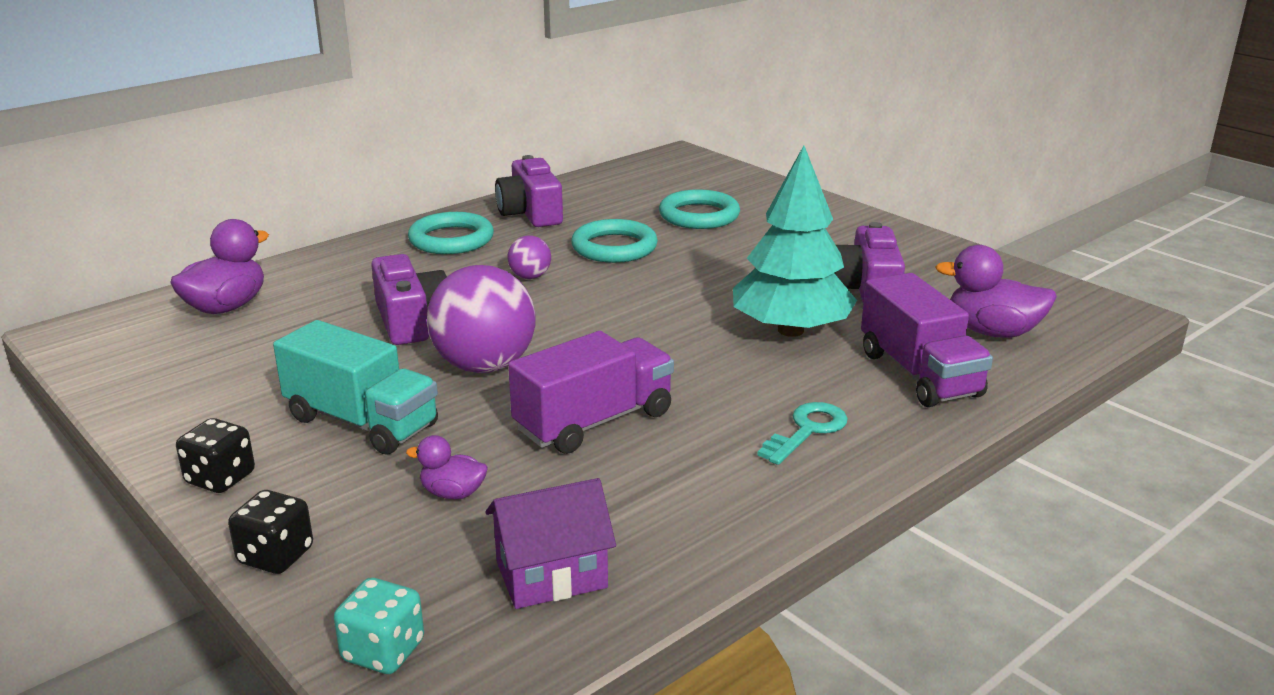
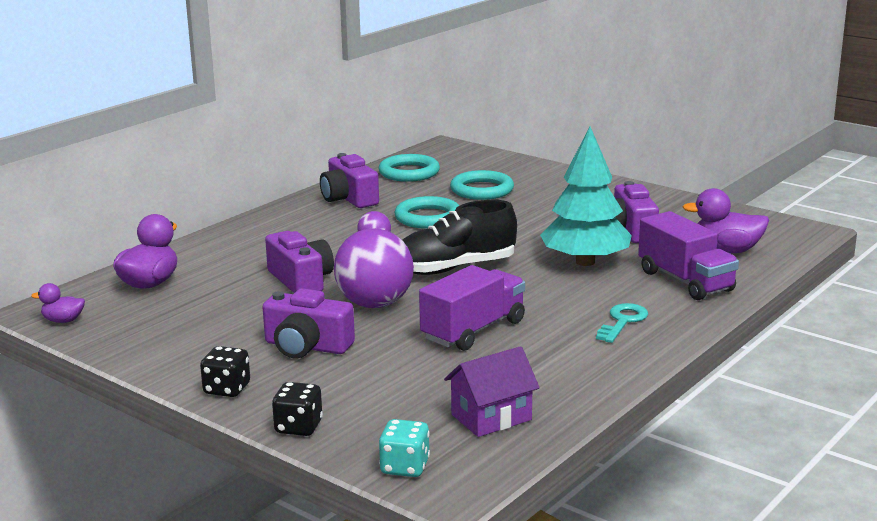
camera: 10 degrees left, 5 degrees down
(362, 422) = (306, 346): turquoise truck -> purple camera
(451, 239) = (297, 222): turquoise ring -> turquoise ring (409, 172)
(453, 493) = (398, 381): purple duck -> purple duck (63, 320)
(614, 323) = (455, 268): none -> black shoe

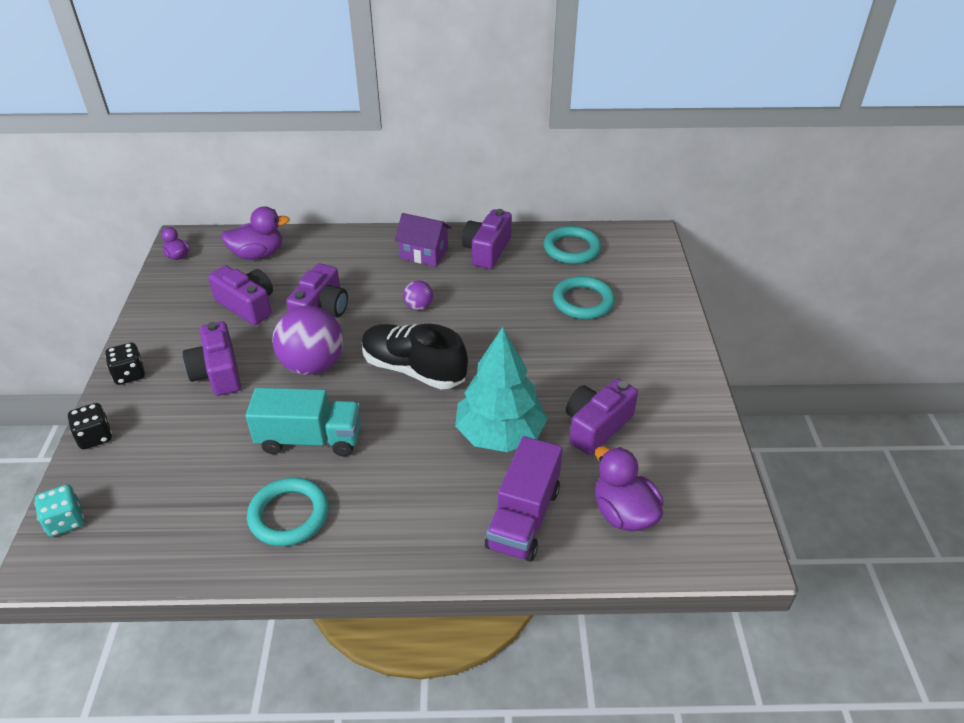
camera: 50 degrees right, 20 degrees up
(226, 309) = (247, 305): none -> purple camera
(428, 218) = (495, 305): turquoise ring -> turquoise ring (289, 515)
(473, 330) = (310, 439): purple truck -> turquoise truck
(491, 417) = (169, 527): purple house -> purple house (424, 253)
(623, 321) = (400, 517): turquoise key -> none

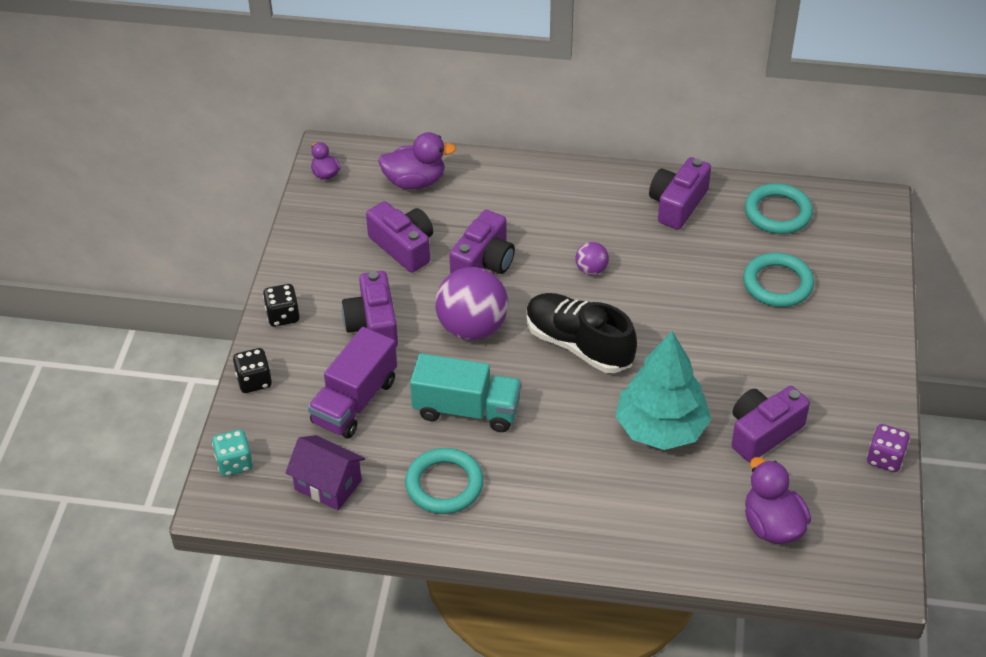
camera: 10 degrees right, 5 degrees up
(424, 253) = (604, 201): purple house -> purple house (328, 485)
(523, 518) = (672, 516): purple truck -> purple truck (355, 401)
(713, 436) = (885, 458): none -> purple dice

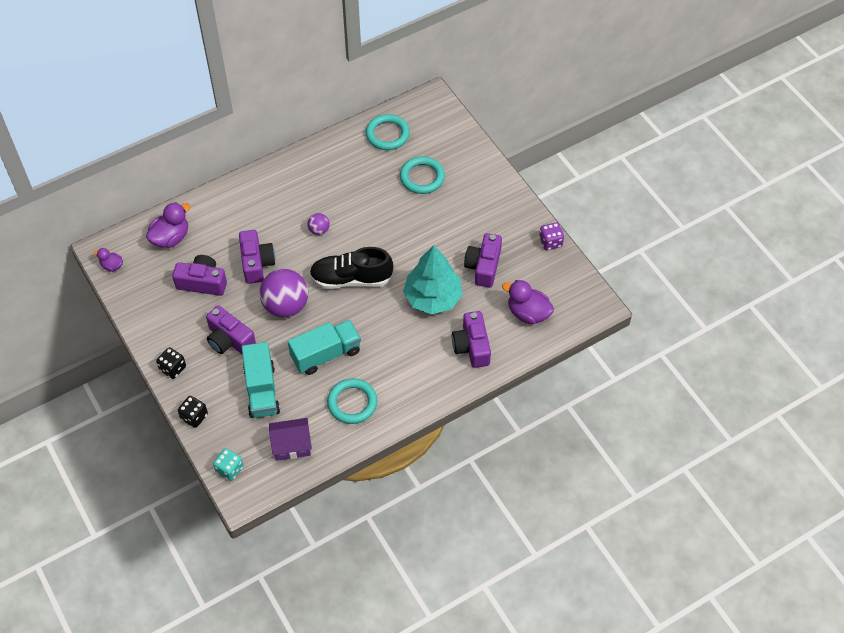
camera: 40 degrees left, 10 degrees up
(355, 401) = (262, 390): purple truck -> turquoise truck
(677, 204) = (331, 161): purple camera -> purple camera (472, 346)

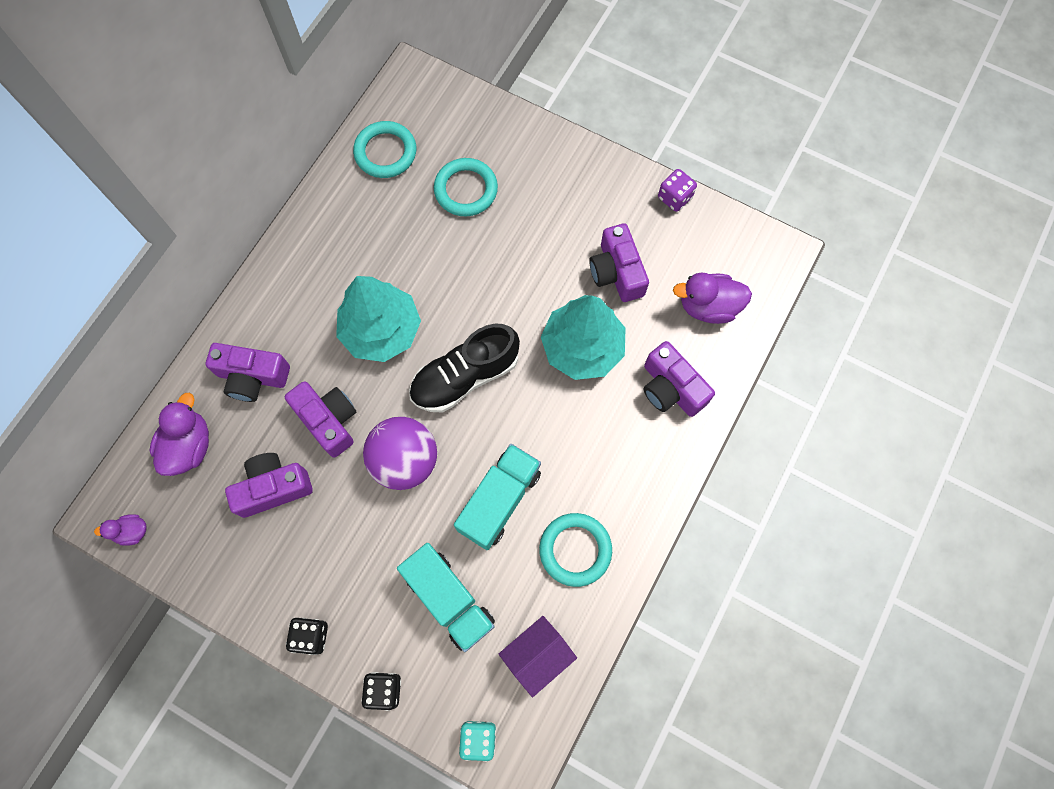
camera: 30 degrees left, 15 degrees up
(229, 340) = (361, 550): purple camera -> purple camera (252, 377)
(319, 230) = (381, 330): purple ball -> turquoise tree

